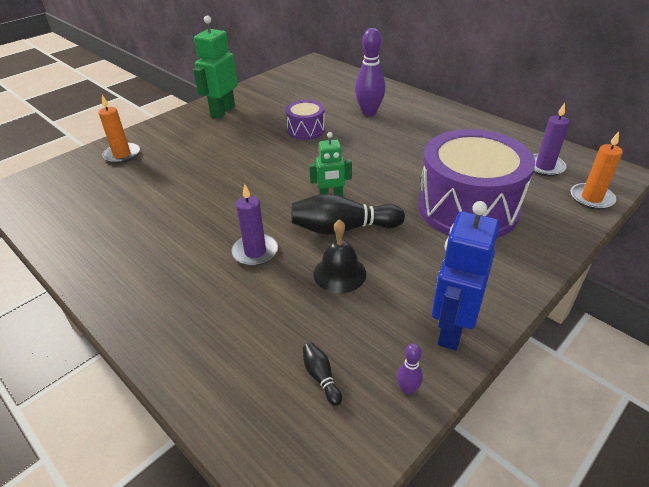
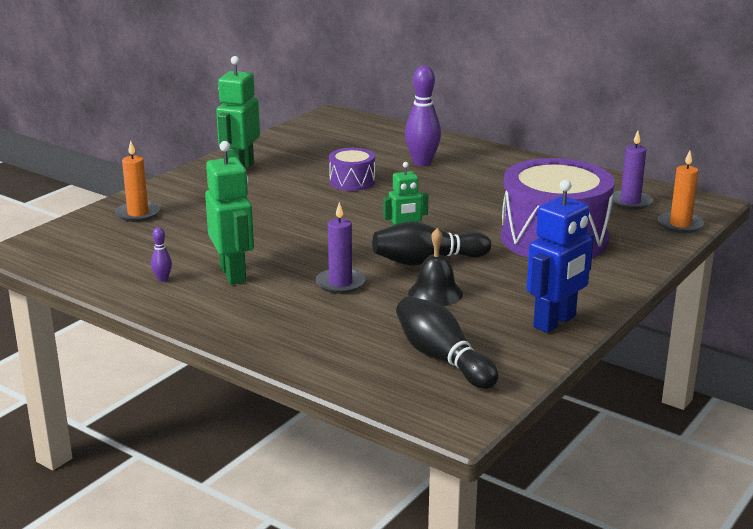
camera: 10 degrees left, 15 degrees down
(166, 232) = (233, 274): none -> green robot
(321, 377) = (442, 358): black bowling pin -> black bowling pin, size x2.19
(407, 389) = (523, 359): purple bowling pin -> purple bowling pin (162, 279)
(451, 329) = (555, 322): blue robot -> blue robot turned 150 degrees counterclockwise

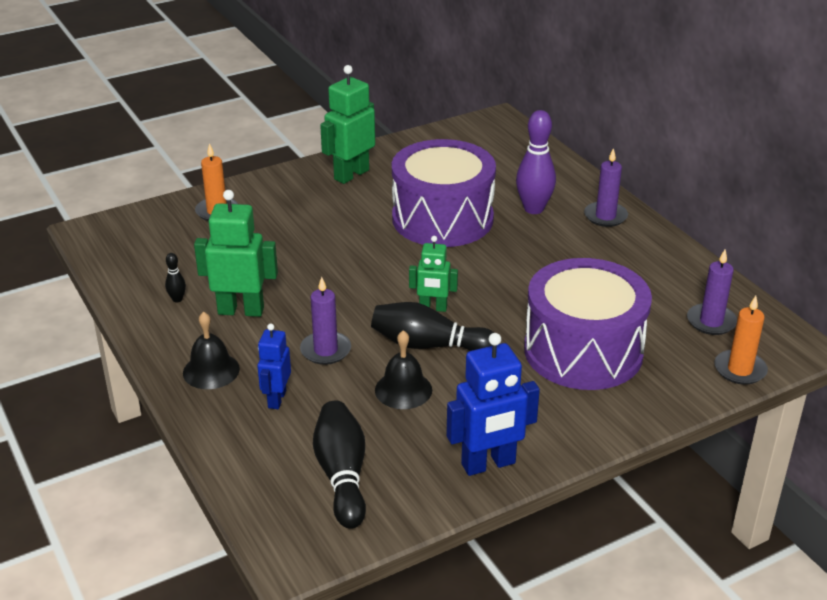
camera: 25 degrees right, 10 degrees up
(162, 279) = (177, 299): purple bowling pin -> black bowling pin
(233, 274) = (241, 310): green robot -> green robot turned 90 degrees counterclockwise
(248, 319) = (211, 370): none -> black bell
(330, 324) = (276, 399): none -> blue robot
(352, 182) = (442, 218): purple drum -> purple drum, size x2.09
(484, 157) = (605, 216): none -> purple candle

